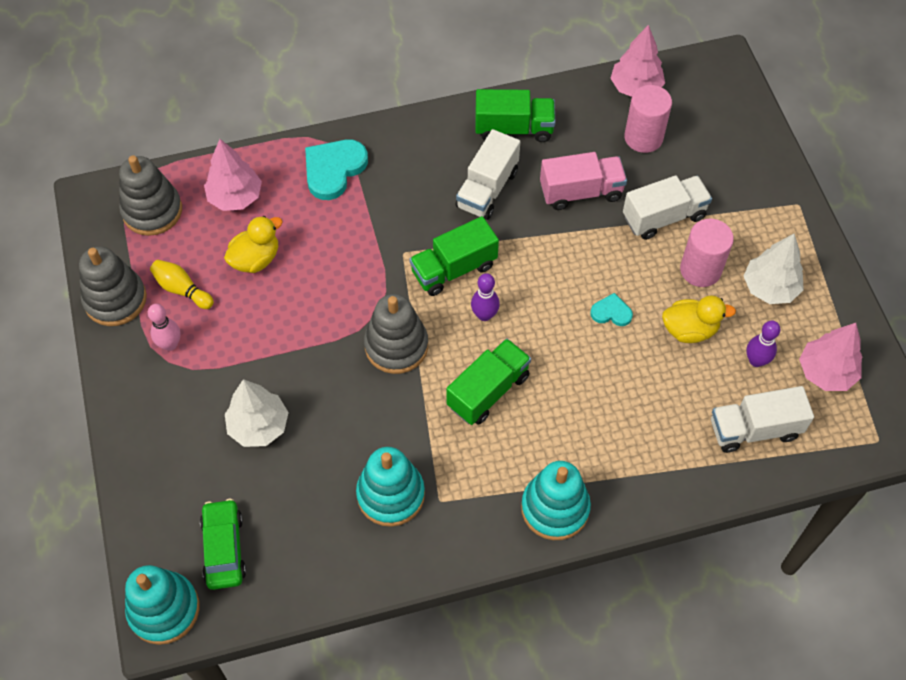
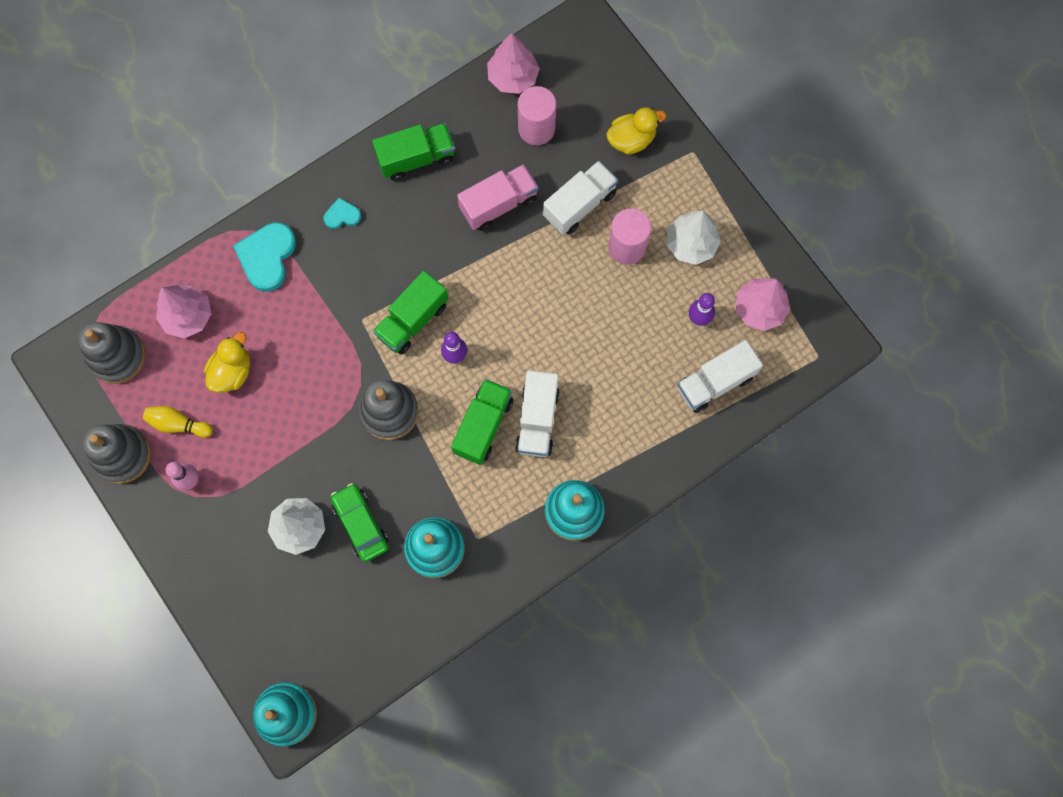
camera: 20 degrees left, 15 degrees up
(224, 548) = (314, 645): green car -> green car (361, 524)
(487, 189) = (414, 230): white truck -> white truck (537, 420)
(611, 312) = (563, 315): turquoise heart -> turquoise heart (342, 215)
(689, 330) = (635, 308): yellow duck -> yellow duck (631, 139)

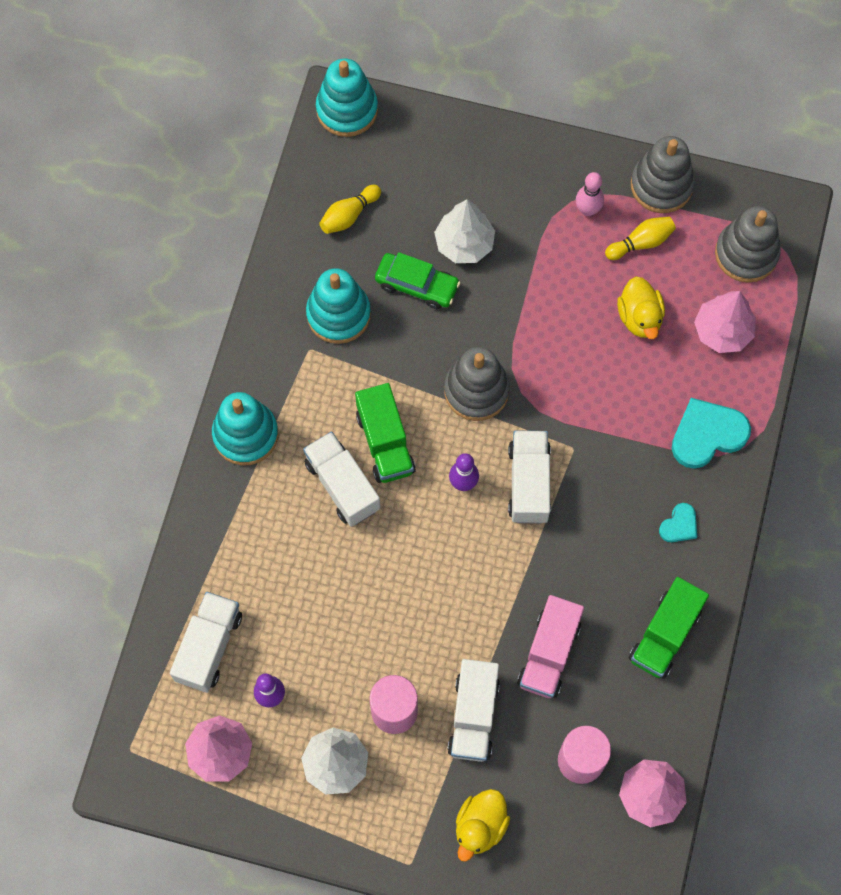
camera: 140 degrees right, 5 degrees down
(267, 257) = (707, 434): turquoise heart -> turquoise heart turned 90 degrees counterclockwise
(361, 621) = (349, 215): none -> yellow bowling pin
(412, 320) = (529, 483): green truck -> white truck

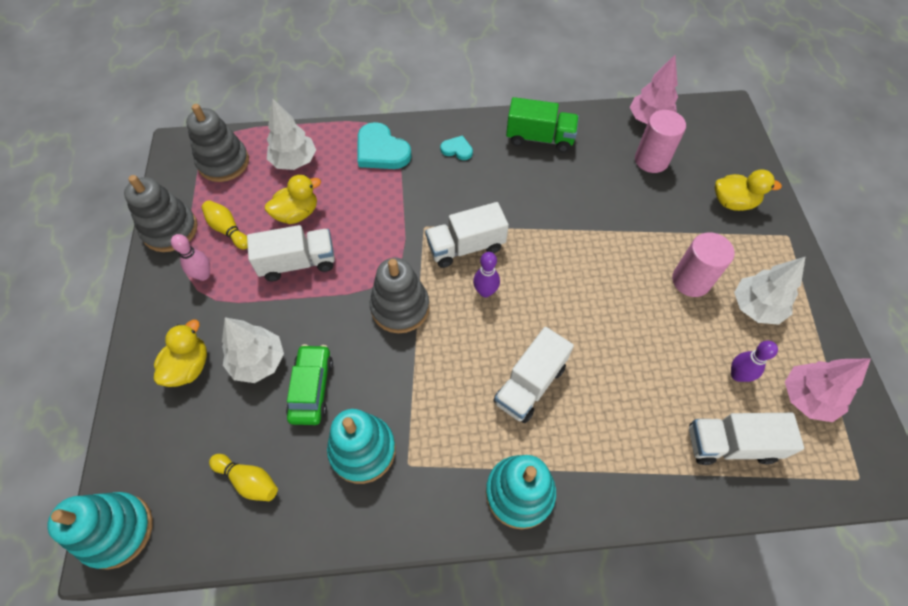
camera: 110 degrees left, 10 degrees down
(385, 443) = (475, 363): green truck -> none
(473, 716) = (662, 229): white truck -> white truck (298, 263)
(482, 182) = (189, 367): none -> yellow duck
(549, 653) = (590, 197): pink truck -> none
(722, 331) = (294, 161): pink tree -> white tree

